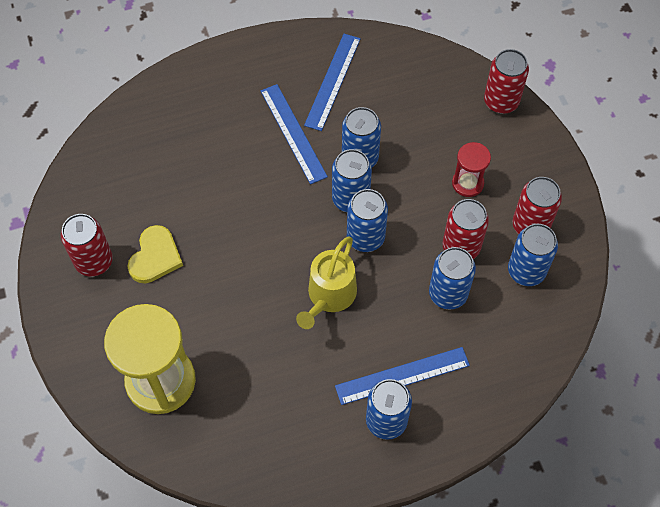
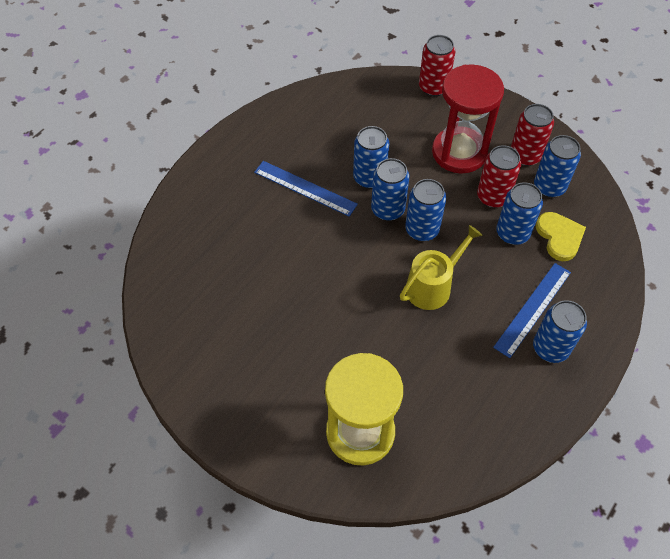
camera: 35 degrees left, 5 degrees down
(94, 261) = (226, 375): red can -> none
(155, 257) = (274, 340): yellow heart -> yellow heart (559, 237)
(329, 296) = (432, 286): yellow watering can -> yellow watering can turned 120 degrees counterclockwise
(333, 81) = (303, 137): blue ruler -> none
(467, 183) = (459, 152): red hourglass -> red hourglass, size x2.01

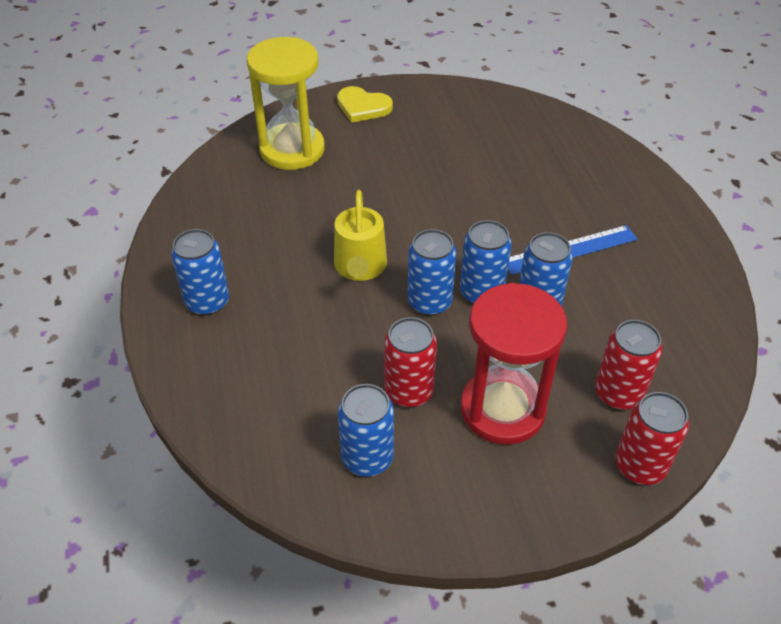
camera: 130 degrees right, 10 degrees down
(512, 233) = (347, 371): blue can -> none
(525, 156) = (435, 473): red can -> red can (618, 393)
(533, 309) = (254, 319): blue ruler -> none
(559, 237) = (298, 408): yellow heart -> yellow heart (363, 107)

